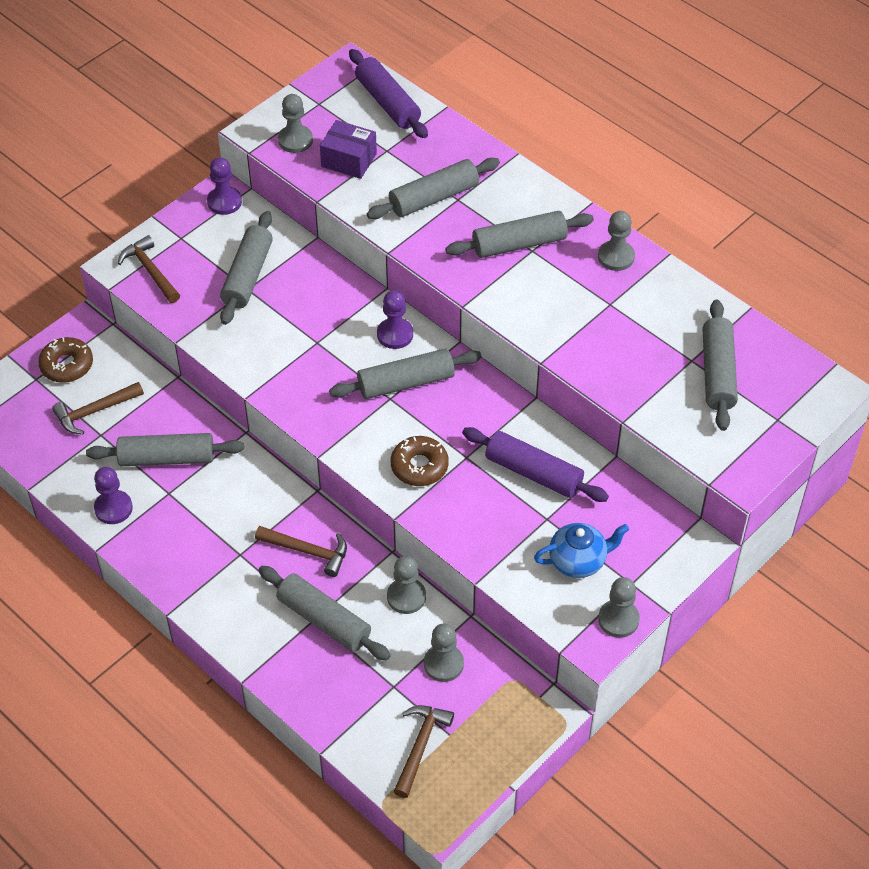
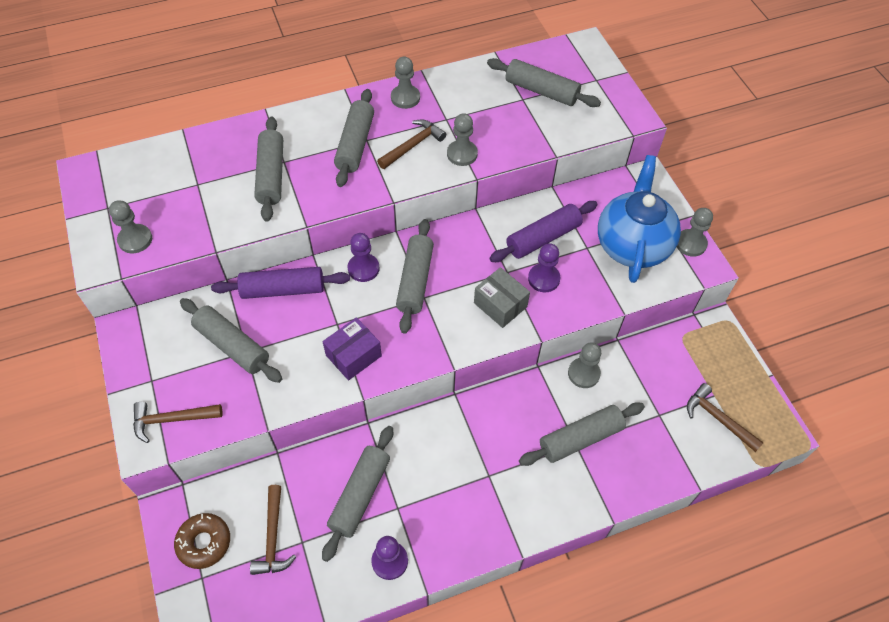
camera: 65 degrees left, 5 degrees up
(224, 202) = (136, 331): purple pawn -> purple pawn (543, 279)
(307, 551) = (510, 424): brown hammer -> brown hammer (413, 145)
(349, 160) = (188, 212): purple box -> purple box (353, 355)
(388, 103) = (146, 163): purple rolling pin -> purple rolling pin (283, 289)
(419, 466) = (500, 305): brown donut -> grey box
(443, 664) = (652, 374): grey pawn -> grey pawn (462, 154)
(578, 561) = (632, 245): blue teapot -> blue teapot, size x1.78

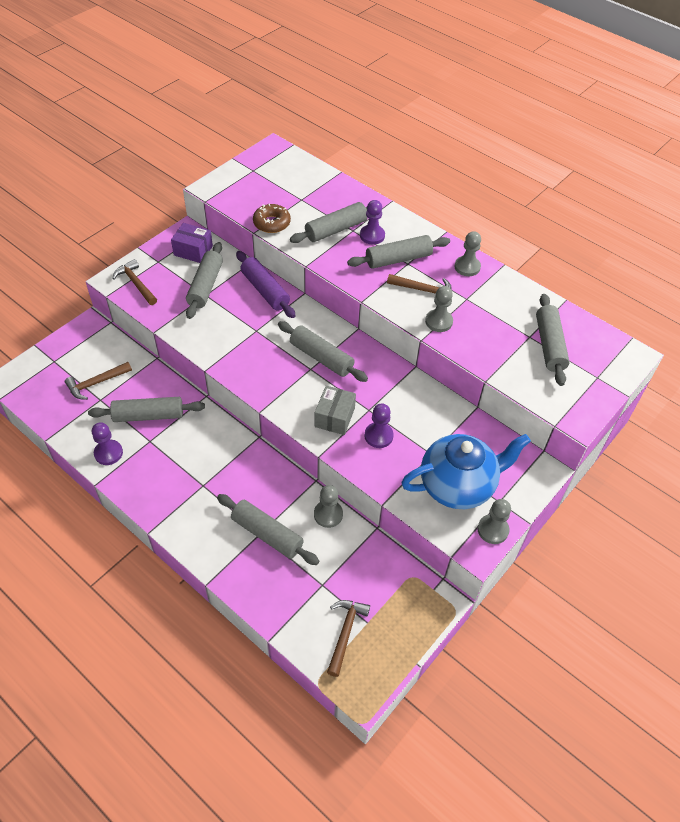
camera: 60 degrees right, 5 degrees down
(135, 240) = (237, 193): grey pawn -> none
(204, 543) = (77, 351): brown donut -> brown donut (272, 223)
(353, 355) = (236, 350): purple box -> purple box (193, 251)
(363, 268) = (312, 324): purple pawn -> purple pawn (372, 236)
(415, 281) = (321, 357): grey rolling pin -> grey rolling pin turned 60 degrees clockwise
(543, 238) = (419, 420): purple rolling pin -> none

